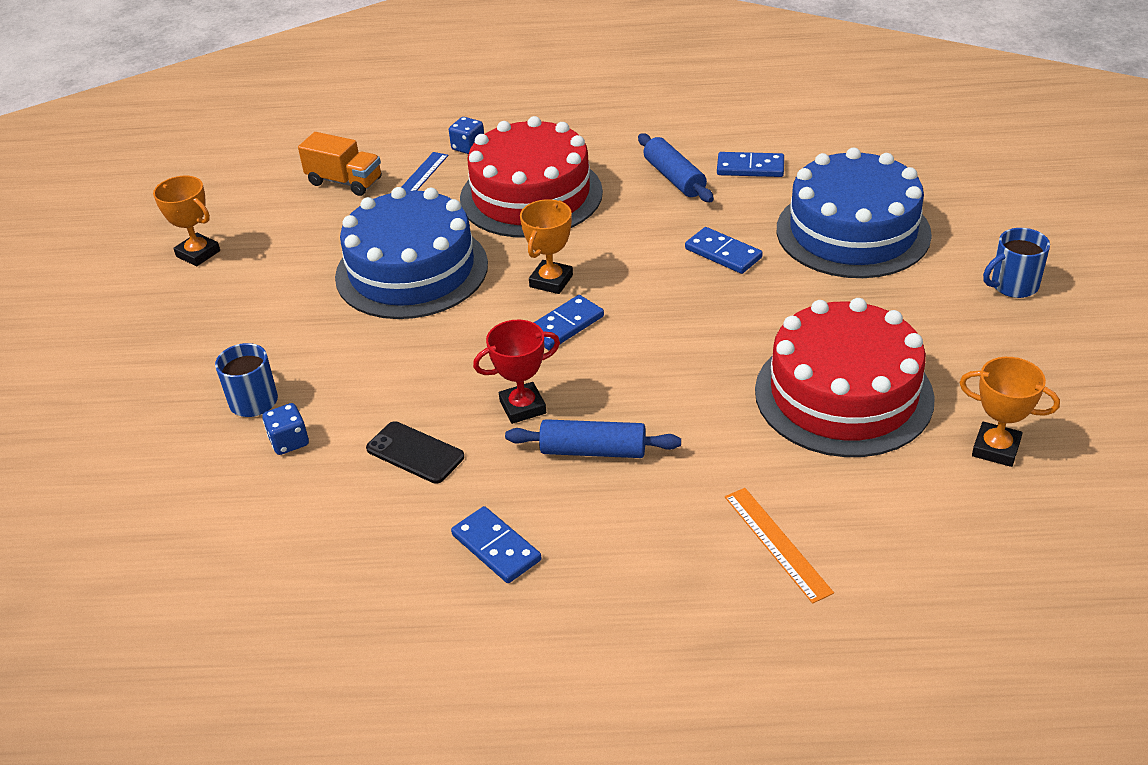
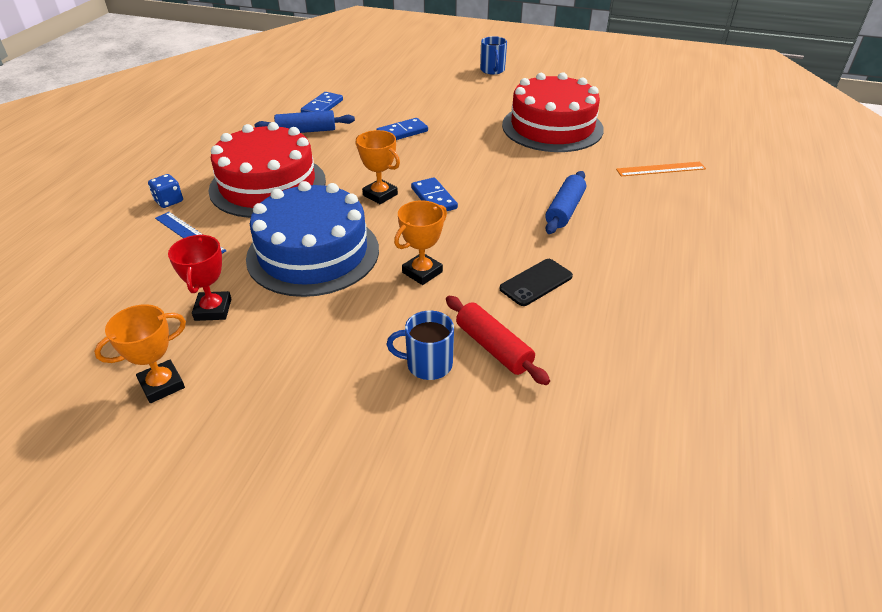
camera: 75 degrees left, 0 degrees up
(289, 441) = (493, 347): blue dice -> red rolling pin
(345, 182) = (143, 272): orange truck -> none
(496, 547) = (642, 261): blue domino -> none
(522, 407) = (509, 229): red trophy -> red trophy (213, 310)
(853, 231) = (415, 94): blue cake -> none
(995, 449) = (609, 102): orange trophy -> orange trophy (422, 272)

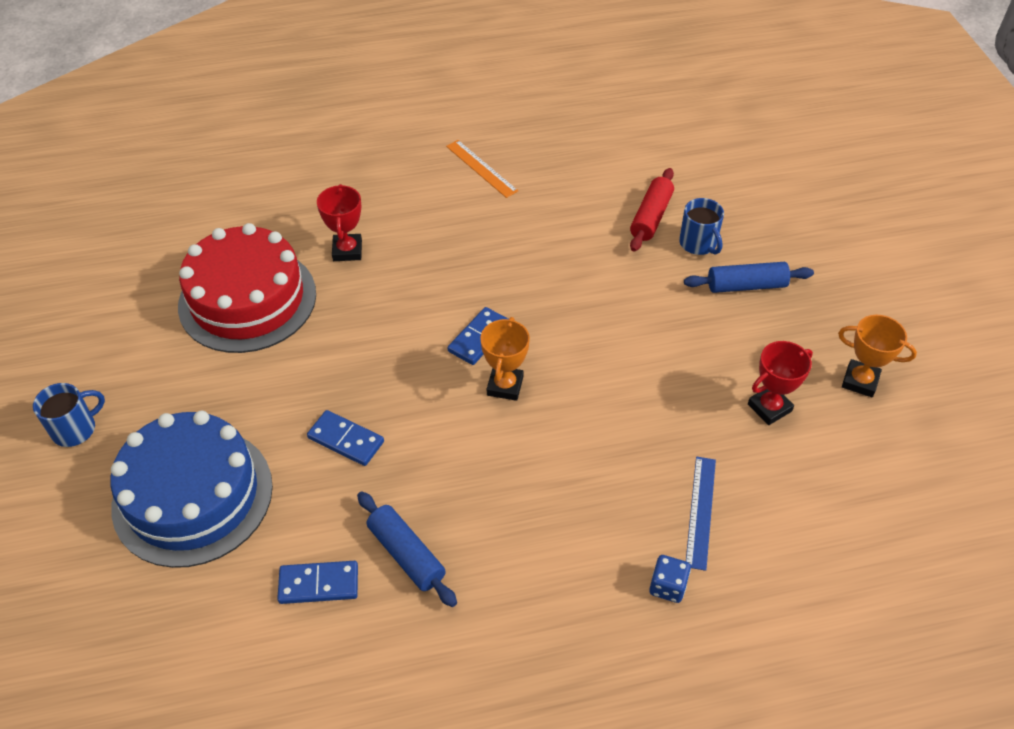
camera: 120 degrees left, 10 degrees up
(268, 185) = (562, 505): red cake -> none
(313, 253) = (641, 384): blue cake -> blue cake (193, 495)
(422, 272) = (602, 293): orange trophy -> none
(536, 282) = (557, 219): black phone -> none
(564, 210) = (431, 235): blue rolling pin -> blue rolling pin (746, 286)
(574, 171) = (347, 250): none -> red trophy
(660, 169) = (303, 190): orange ruler -> orange ruler (481, 168)

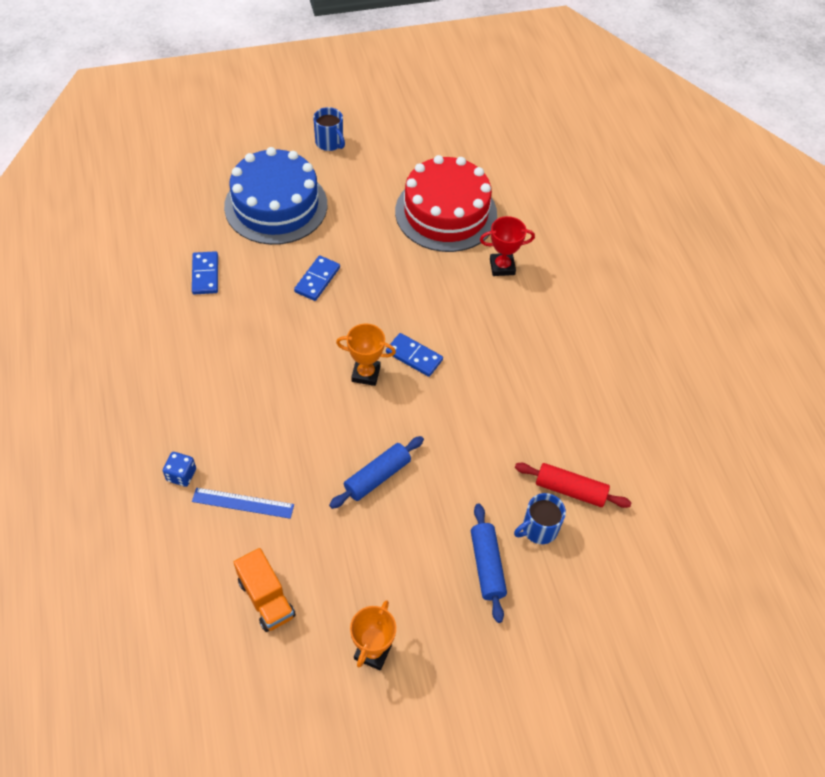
camera: 85 degrees right, 5 degrees up
(406, 554) = (222, 319): blue rolling pin -> blue rolling pin (377, 477)
(481, 168) = (615, 354): orange ruler -> none
(769, 408) = (343, 567): red trophy -> none
(821, 480) = (266, 598): none -> orange truck

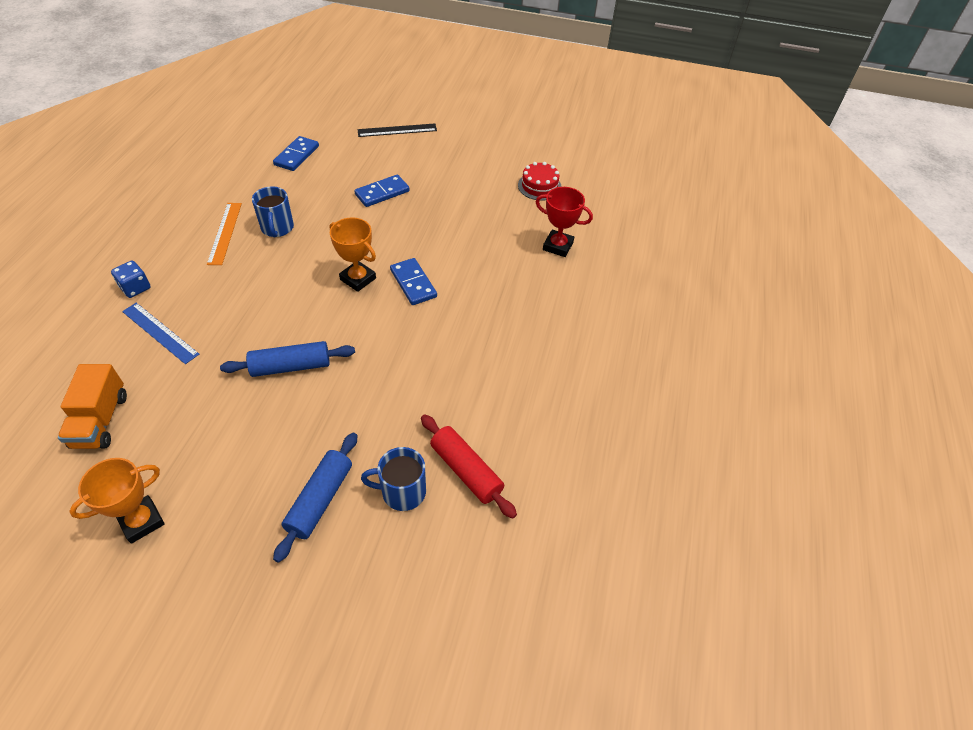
camera: 30 degrees right, 5 degrees down
(211, 385) = (225, 233): none -> orange ruler
(276, 205) = (397, 130): blue cake -> black ruler
(329, 142) = (481, 104): blue mug -> blue mug (277, 228)
(446, 213) = (539, 186): red cake -> red cake, size x0.42

